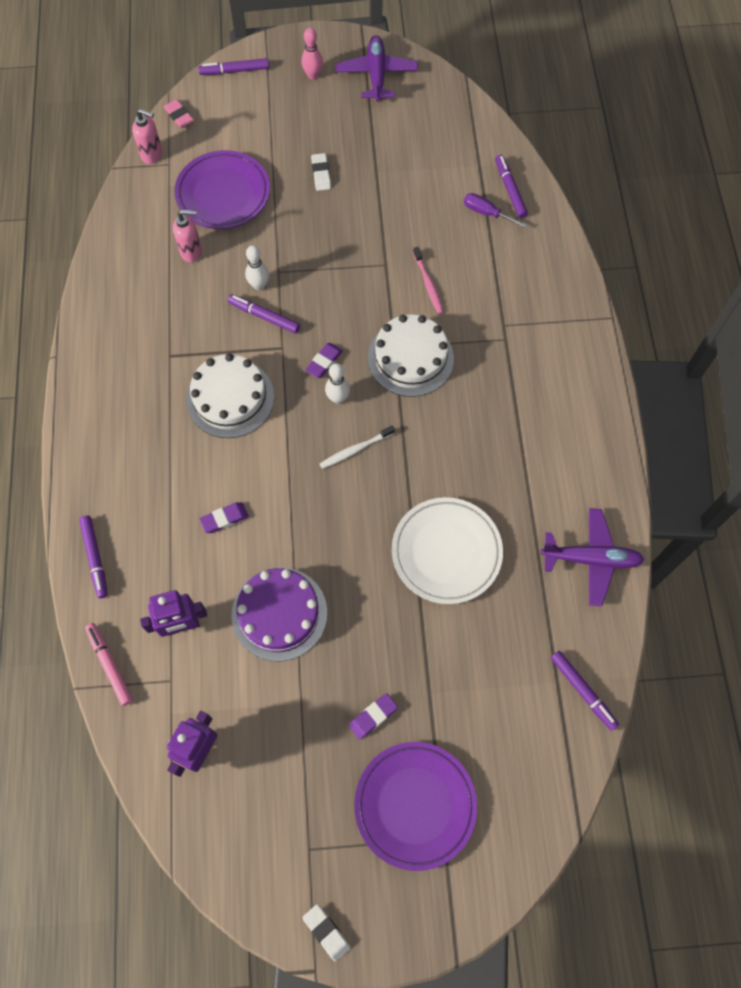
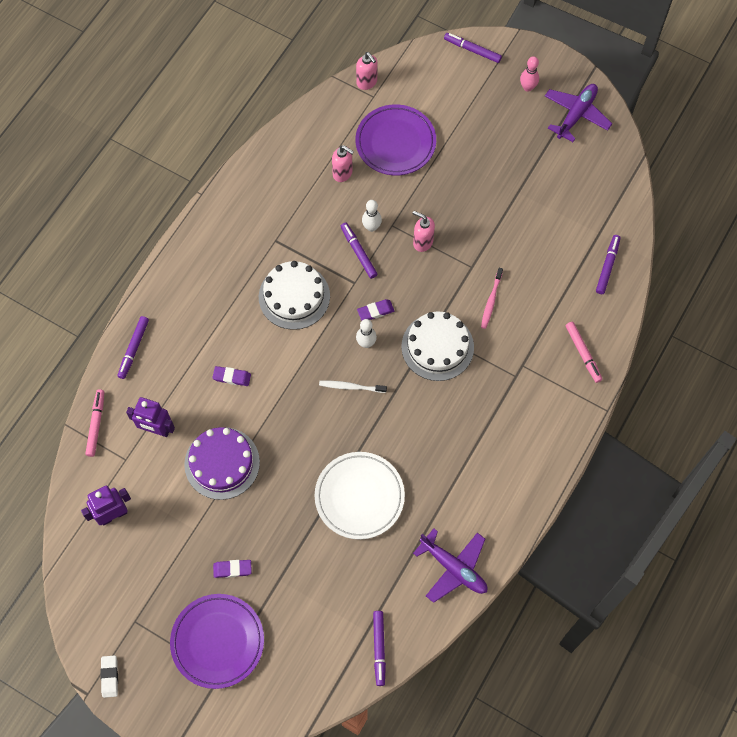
camera: 35 degrees right, 0 degrees up
(179, 116) = (407, 63): pink eraser -> none
(320, 270) = (422, 242): none -> pink soap dispenser
(321, 174) = (476, 169): white eraser -> none
(486, 213) = (575, 273): purple screwdriver -> none
(550, 280) = (583, 353): none -> pink marker

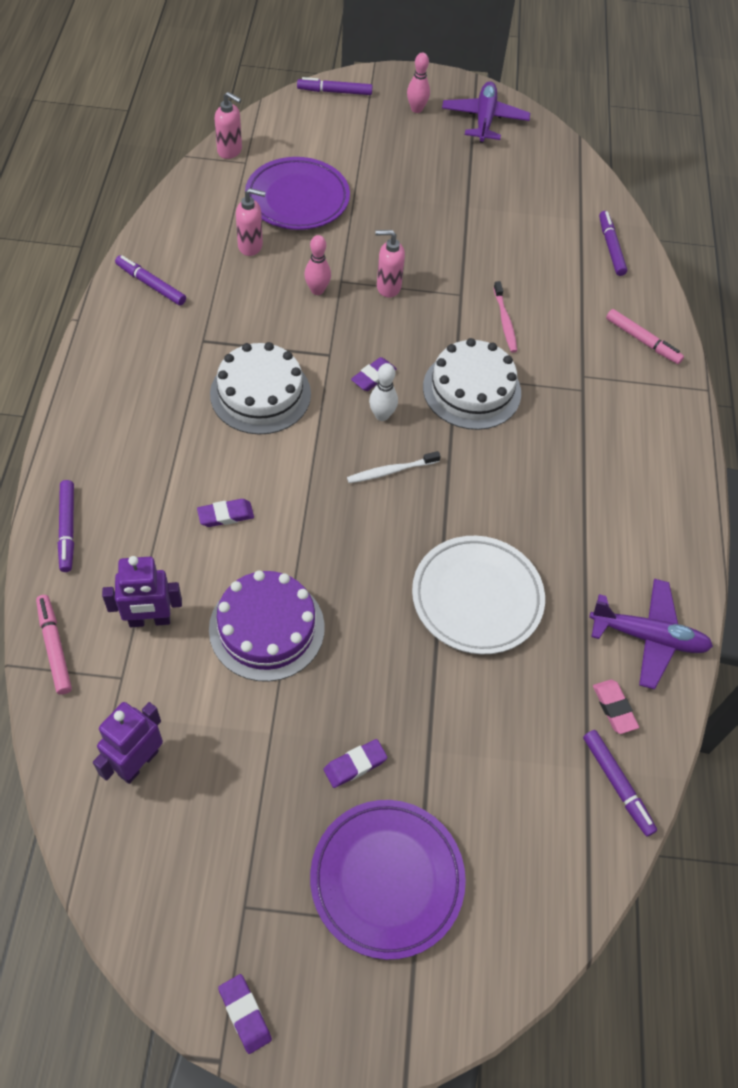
camera: 30 degrees left, 10 degrees down
(110, 677) = (245, 1014): white eraser -> purple eraser
(358, 252) = (316, 321): purple marker -> purple marker (151, 285)
(371, 227) = (317, 290): white bowling pin -> pink bowling pin
(405, 602) = (614, 708): none -> pink eraser

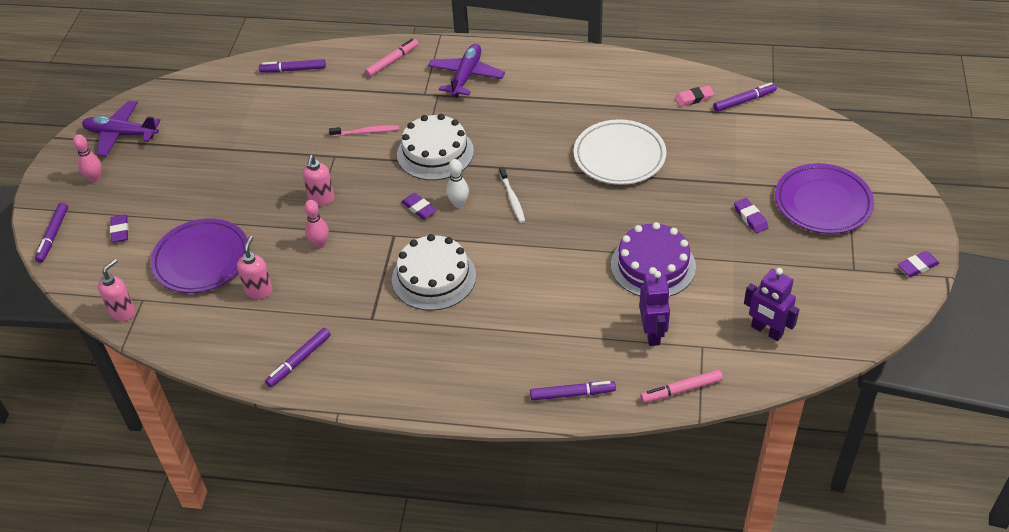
camera: 80 degrees left, 10 degrees down
(226, 515) = (555, 293): purple eraser -> purple eraser (120, 230)
(648, 637) = (642, 80): purple plane -> purple plane (466, 76)

